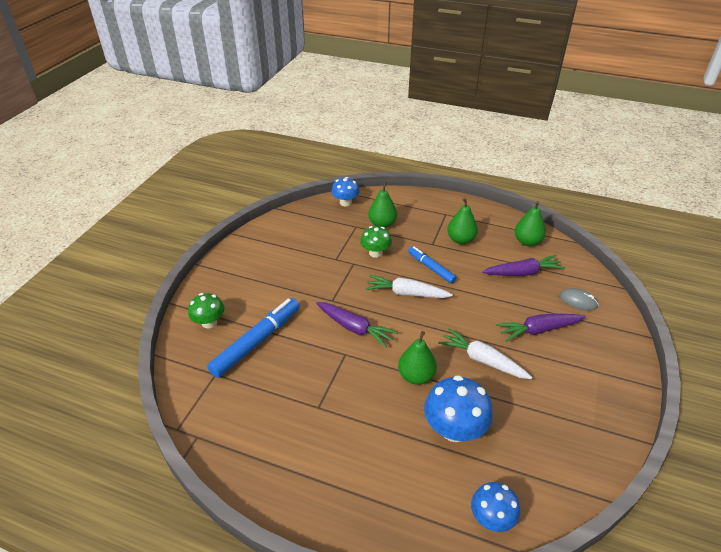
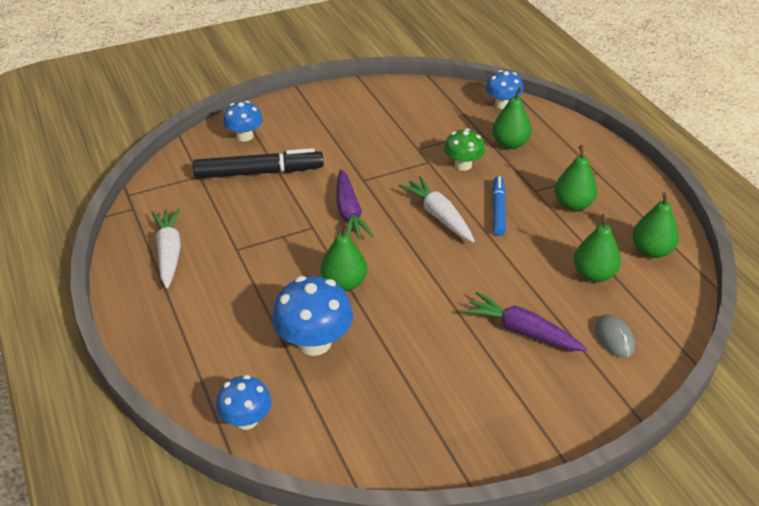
camera: 45 degrees right, 0 degrees up
(209, 322) = (244, 136): green mushroom -> blue mushroom
(257, 341) = (259, 172): blue marker -> black marker
(482, 360) = (423, 314): white carrot -> white carrot (169, 253)
(523, 273) = (593, 274): purple carrot -> green pear

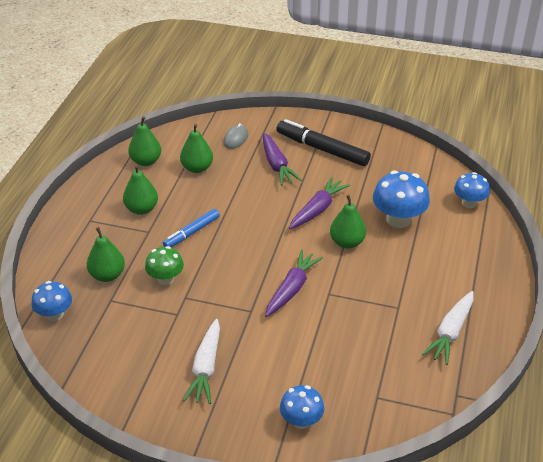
camera: 140 degrees left, 0 degrees up
(259, 172) = (324, 368): black marker -> black marker (322, 149)
(413, 302) = (317, 209): none -> purple carrot
(438, 216) = (234, 251): white carrot -> white carrot (206, 368)

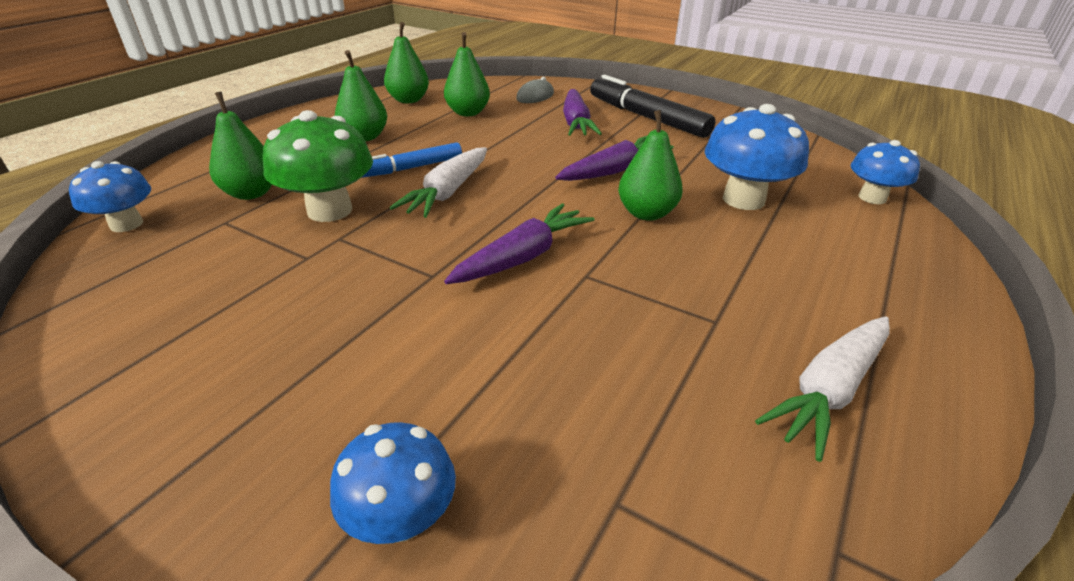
camera: 15 degrees right, 5 degrees down
(165, 278) = (330, 210): green mushroom -> green mushroom, size x1.57
(206, 368) = (282, 350): white carrot -> white carrot (448, 192)

